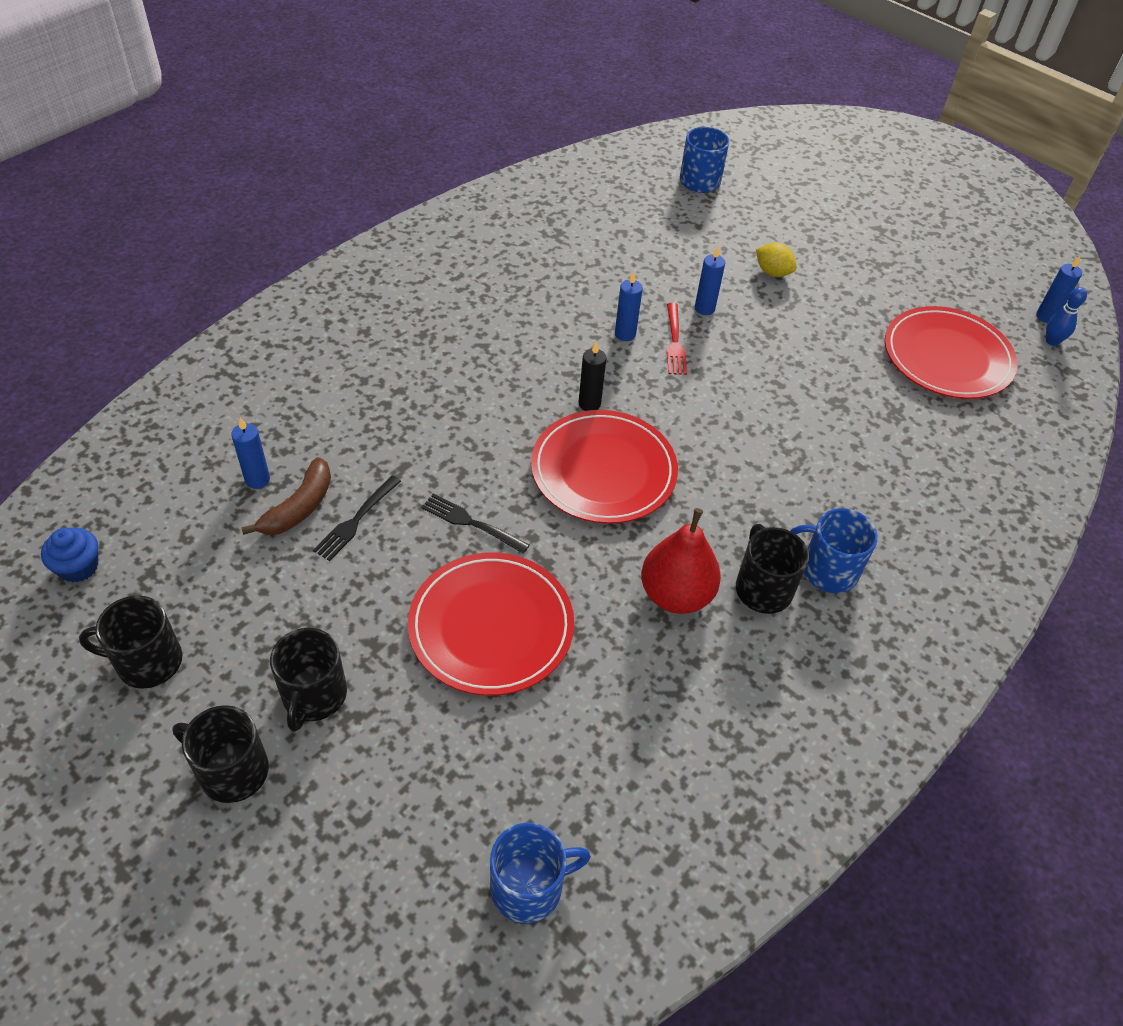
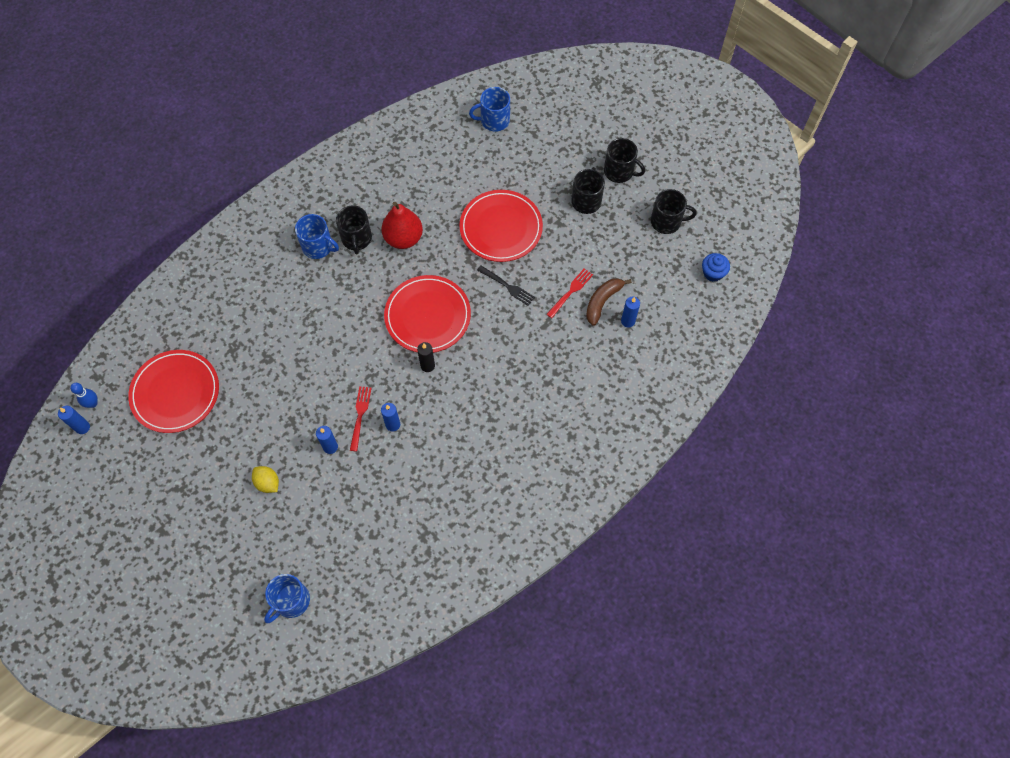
camera: 170 degrees left, 15 degrees up
(356, 520) = (571, 291): black fork -> red fork

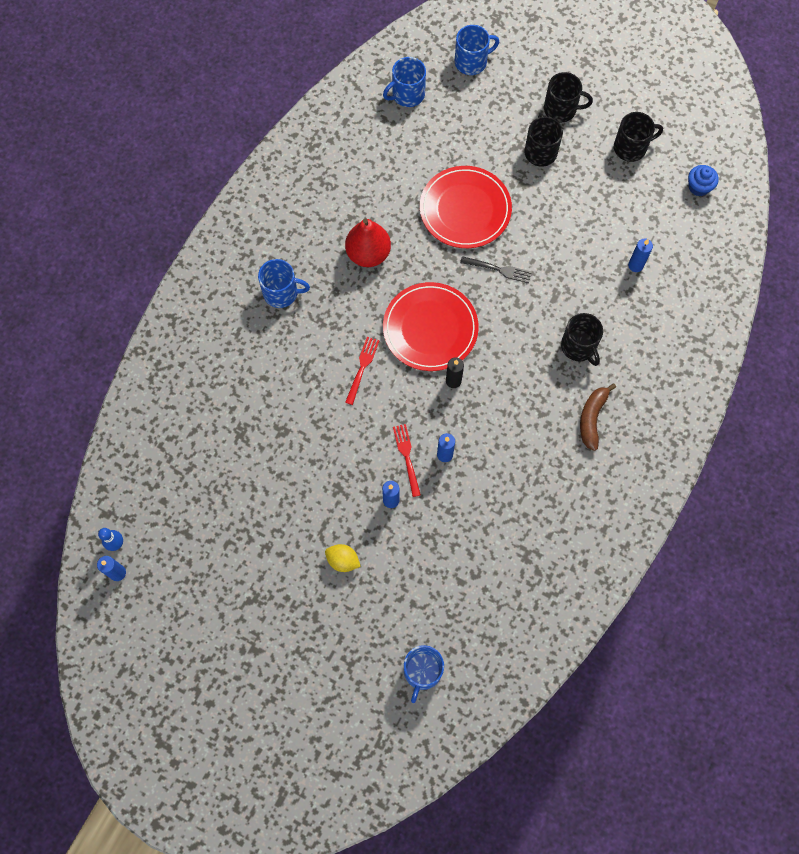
camera: 20 degrees left, 5 degrees up
(175, 393) = (201, 501): red plate -> none
(356, 239) = (319, 270): black mug -> black mug (579, 346)
(560, 110) = (471, 62): none -> blue mug
(571, 291) = (565, 253): red fork -> red fork (362, 367)
(602, 301) = (601, 253): brown banana -> brown banana (592, 418)

